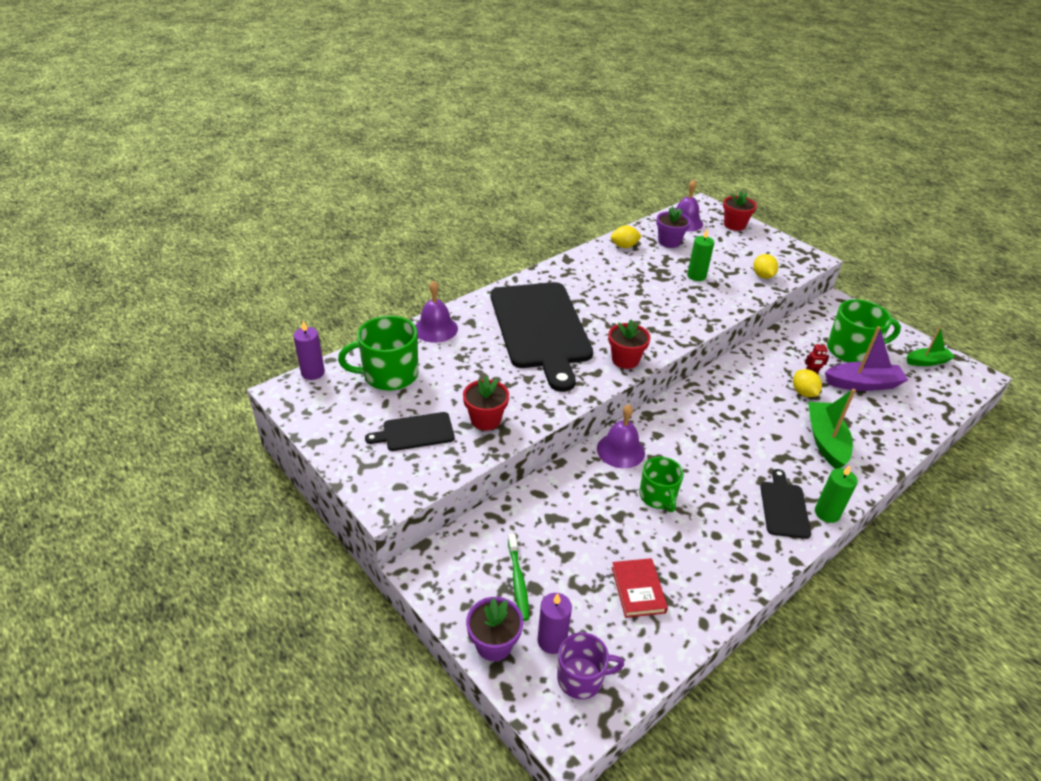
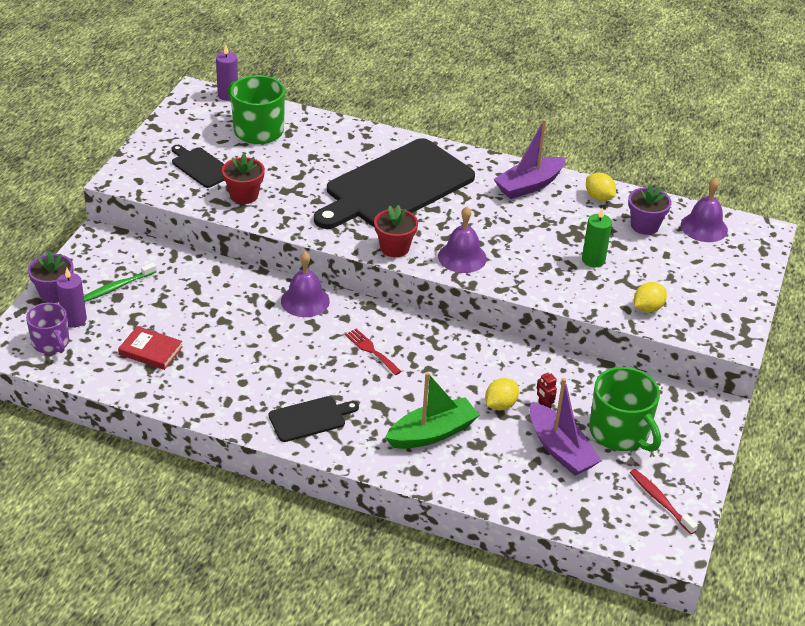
camera: 60 degrees right, 0 degrees up
(435, 329) = (339, 131): purple bell -> purple bell (462, 257)
(588, 268) = (529, 185): none -> purple boat
(638, 590) = (150, 351): red book -> red book turned 60 degrees clockwise
(658, 496) = (263, 337): green mug -> none
(708, 435) = (371, 350): none -> red fork
(734, 225) = (743, 265): red flower pot -> none
(827, 513) = (324, 449): green candle -> none
(927, 362) = (660, 501): green boat -> red toothbrush

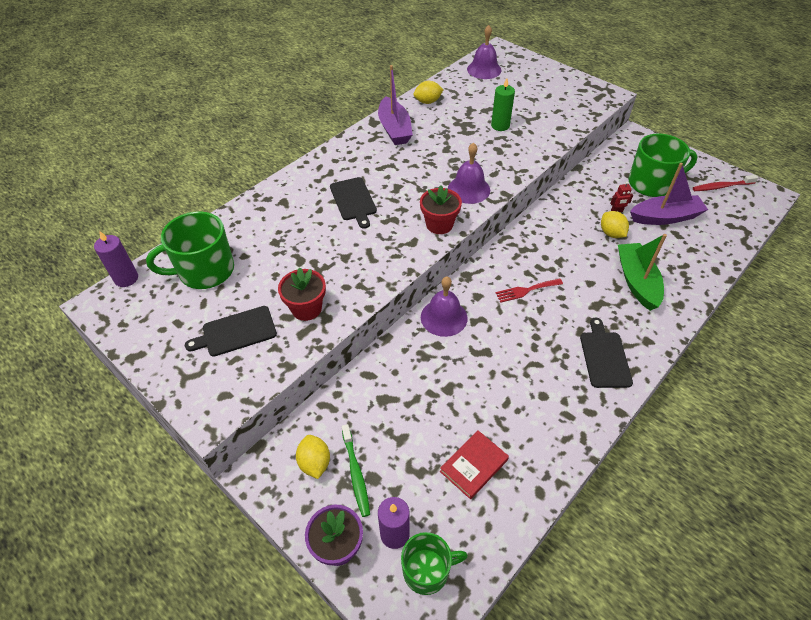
camera: 65 degrees left, 10 degrees up
(51, 343) = (427, 570): purple mug -> green mug
(396, 186) = (353, 200): black cutting board -> black cutting board, size x0.44
(644, 226) = (470, 92): purple flower pot -> none
(647, 308) = (563, 118): yellow lemon -> yellow lemon (315, 463)

